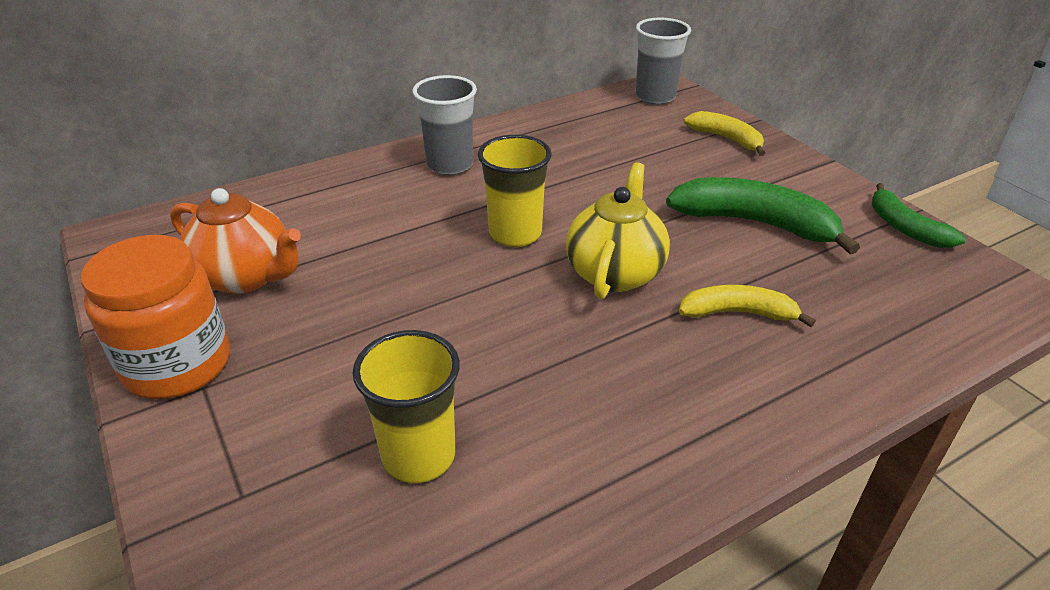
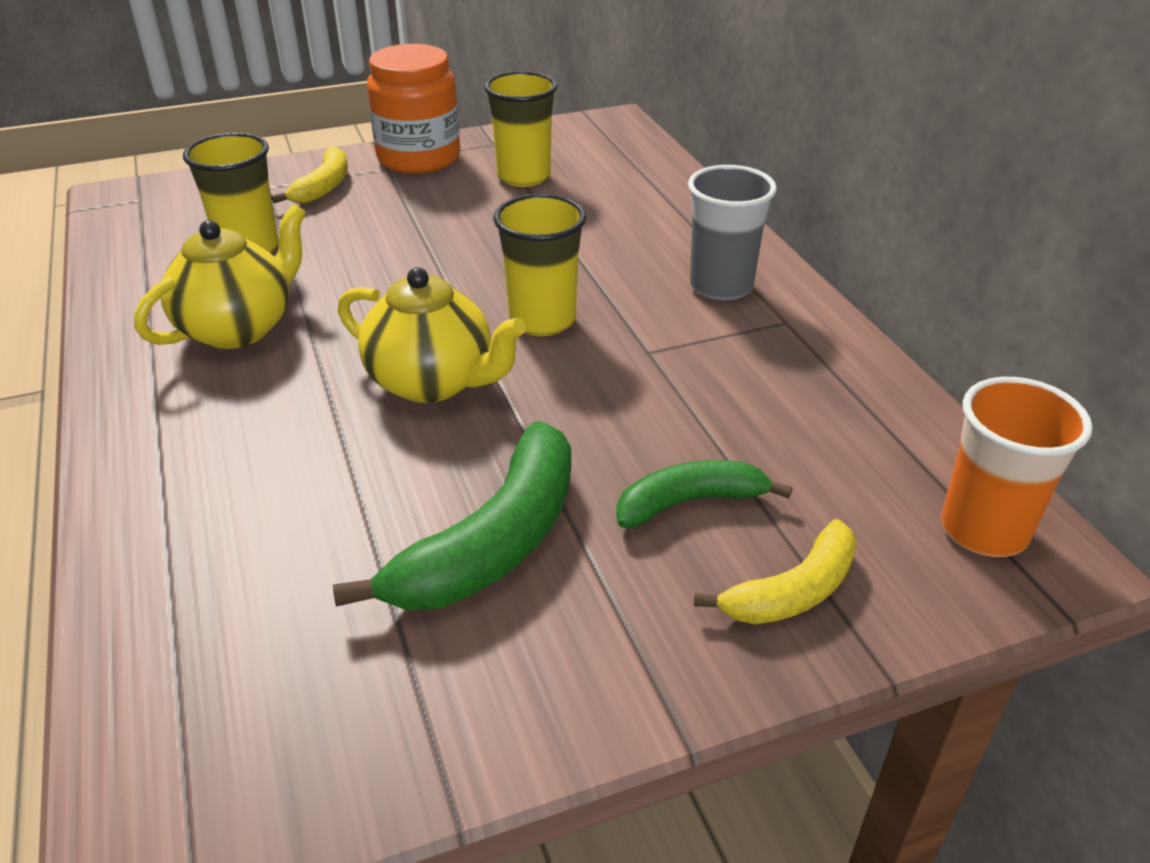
camera: 100 degrees right, 0 degrees up
(246, 277) = (523, 176): orange teapot -> yellow cup
(580, 409) = (238, 328): none -> yellow teapot
(655, 97) = (983, 530): grey cup -> orange cup
(738, 313) = (305, 465): yellow banana -> yellow banana (323, 187)
(904, 227) = (407, 756): green banana -> green banana (690, 502)

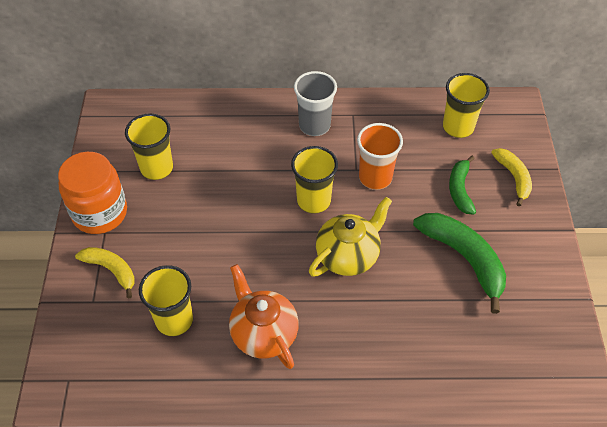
camera: 70 degrees left, 15 degrees up
(238, 328) = (263, 334): yellow teapot -> orange teapot
(878, 467) = (458, 127): none -> yellow cup
(983, 530) = (499, 114): orange cup -> orange cup (375, 177)

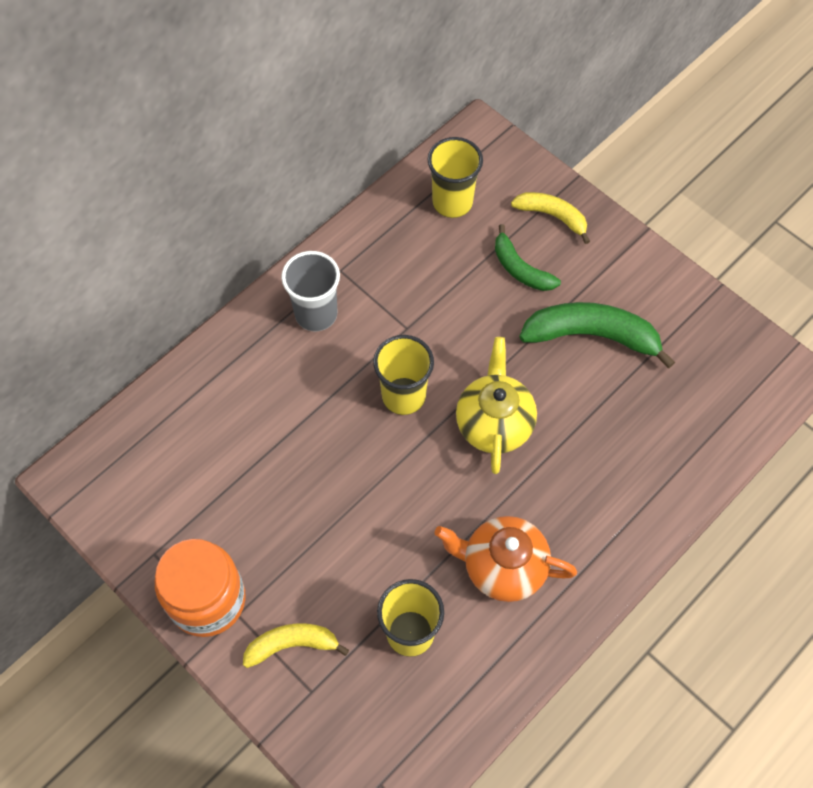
camera: 45 degrees left, 10 degrees up
(157, 168) = (209, 499): yellow cup -> none
(375, 177) = (433, 321): orange cup -> none

